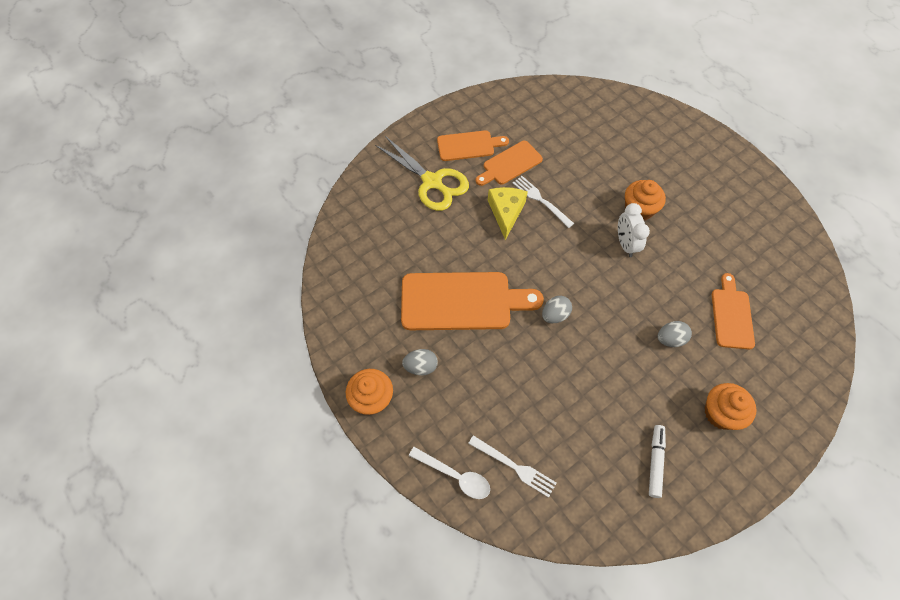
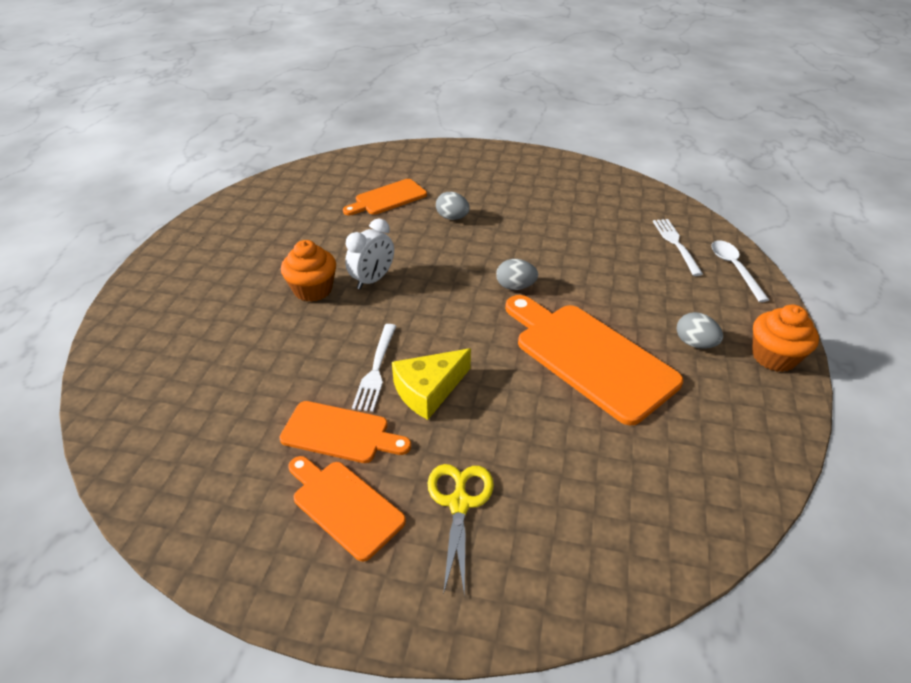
camera: 130 degrees left, 20 degrees down
(432, 182) = (459, 503): yellow scissors -> yellow scissors, size x0.67
(655, 462) = (566, 189): white marker -> none
(720, 413) = (487, 177): orange cupcake -> none

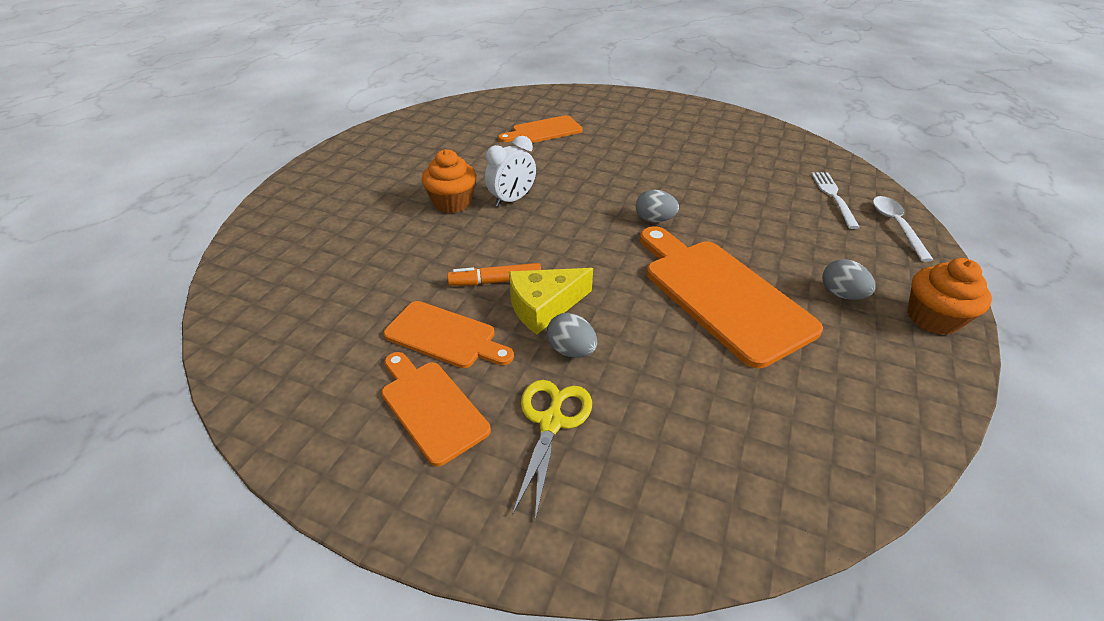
camera: 10 degrees right, 0 degrees up
(376, 370) = (495, 281): white fork -> orange marker
(452, 217) = (603, 152): grey egg -> grey egg (571, 350)

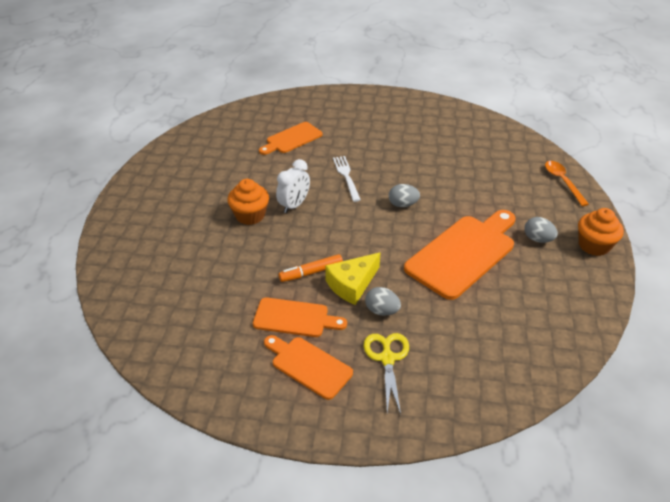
camera: 15 degrees left, 0 degrees up
(721, 294) = (463, 253): orange cutting board -> orange cutting board turned 90 degrees clockwise
(833, 196) = (518, 165): white fork -> white fork (346, 176)
(896, 226) = (562, 182): white spoon -> orange spoon

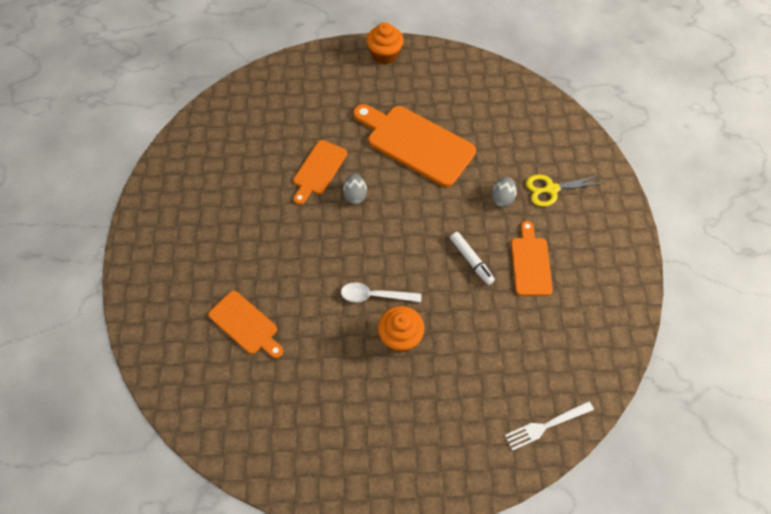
camera: 100 degrees left, 20 degrees up
(294, 205) = (375, 295): white clock -> white spoon
(308, 365) = (576, 243): orange cutting board -> orange cutting board (318, 170)
(311, 272) = (471, 260): orange marker -> white marker
(346, 176) = (315, 253): white fork -> white fork (546, 426)
(352, 284) = (477, 224): yellow cheese -> none
(537, 239) = (385, 91): grey egg -> none
(562, 182) = (297, 69): orange spoon -> none

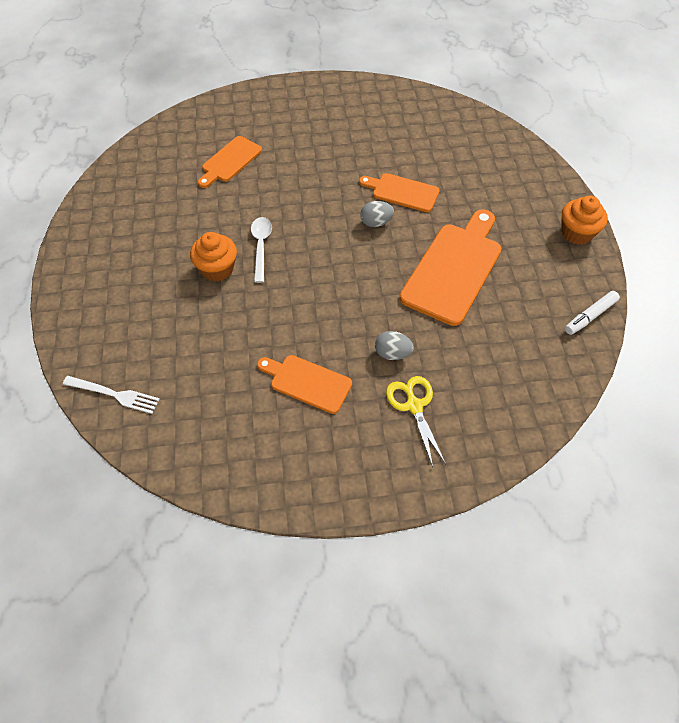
camera: 85 degrees right, 5 degrees down
(471, 260) = (306, 325): white marker -> white marker (590, 316)
(530, 263) = (307, 382): orange cutting board -> orange cutting board turned 150 degrees counterclockwise
(546, 426) = (115, 394): white fork -> white fork turned 135 degrees clockwise

